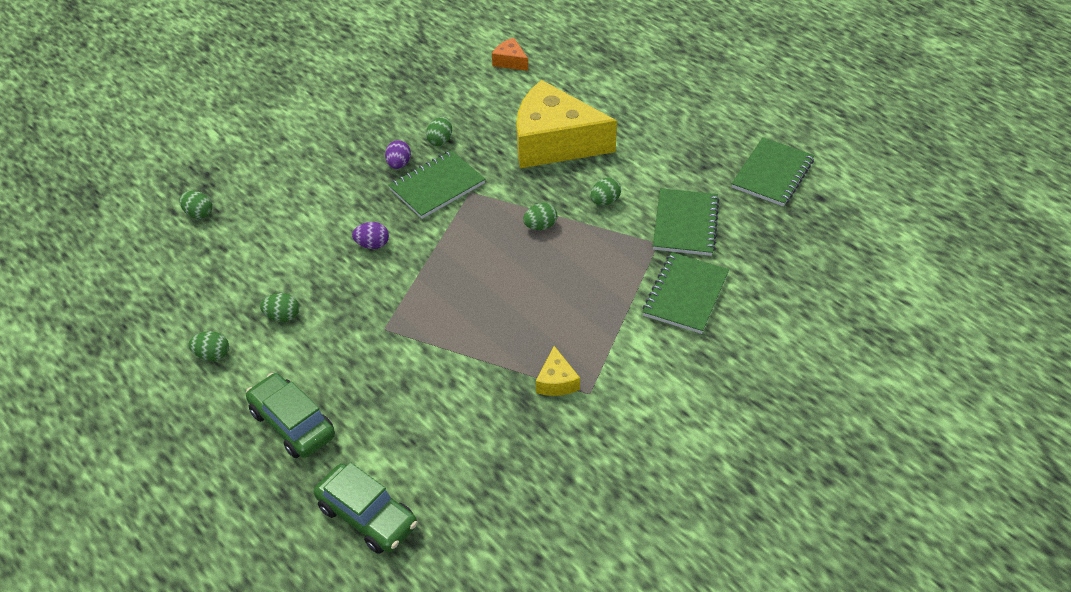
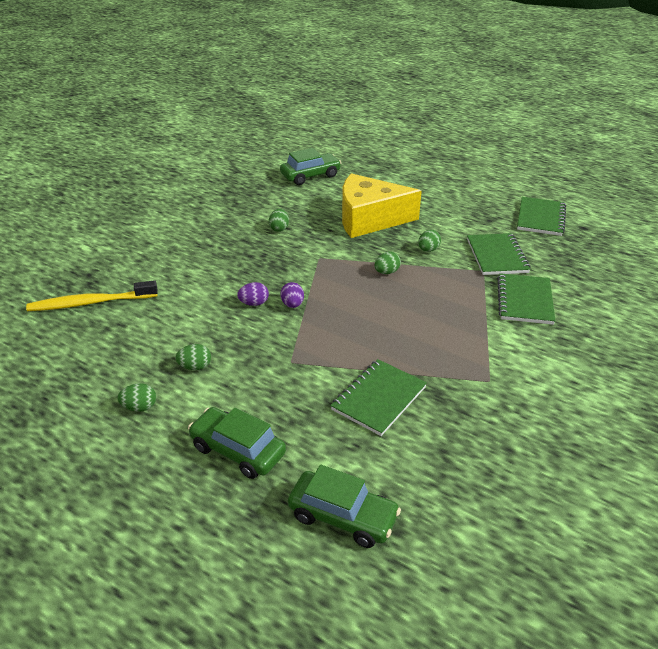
camera: 15 degrees left, 10 degrees down
(198, 213) = (90, 303): green egg -> yellow toothbrush
(399, 164) = (252, 247): purple egg -> purple egg (292, 304)
(437, 186) = (290, 257): green notebook -> green notebook (379, 398)
(510, 61) = (310, 176): orange cheese -> green car
(556, 381) = (457, 377): yellow cheese -> none

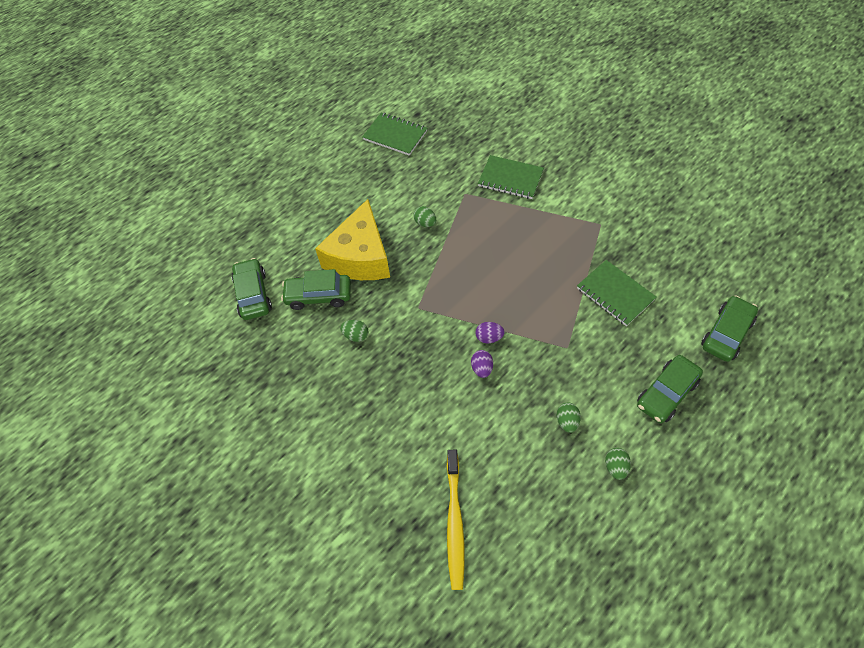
camera: 75 degrees left, 20 degrees up
(318, 205) = (318, 296): none -> green car
(386, 272) = (453, 259): green egg -> none
(497, 256) = (446, 179): green notebook -> none

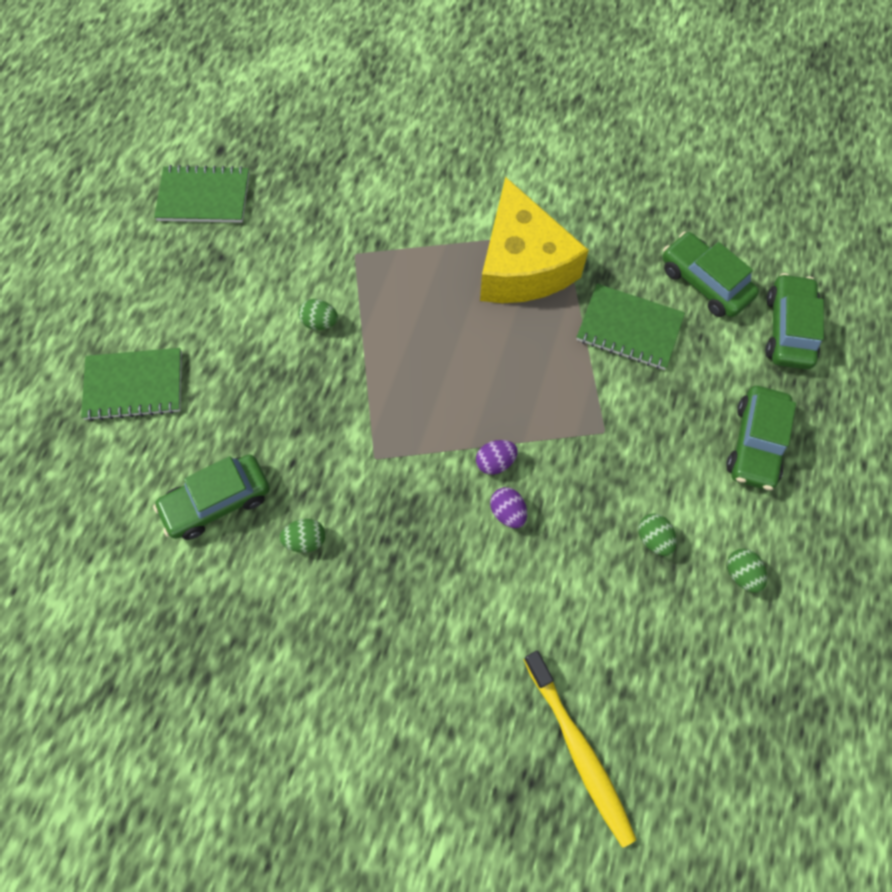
camera: 30 degrees left, 10 degrees up
(253, 294) = (112, 542): green car -> green car (704, 282)
(360, 257) = (249, 413): yellow cheese -> yellow cheese (522, 265)
(510, 179) = (408, 207): green notebook -> green notebook (134, 385)

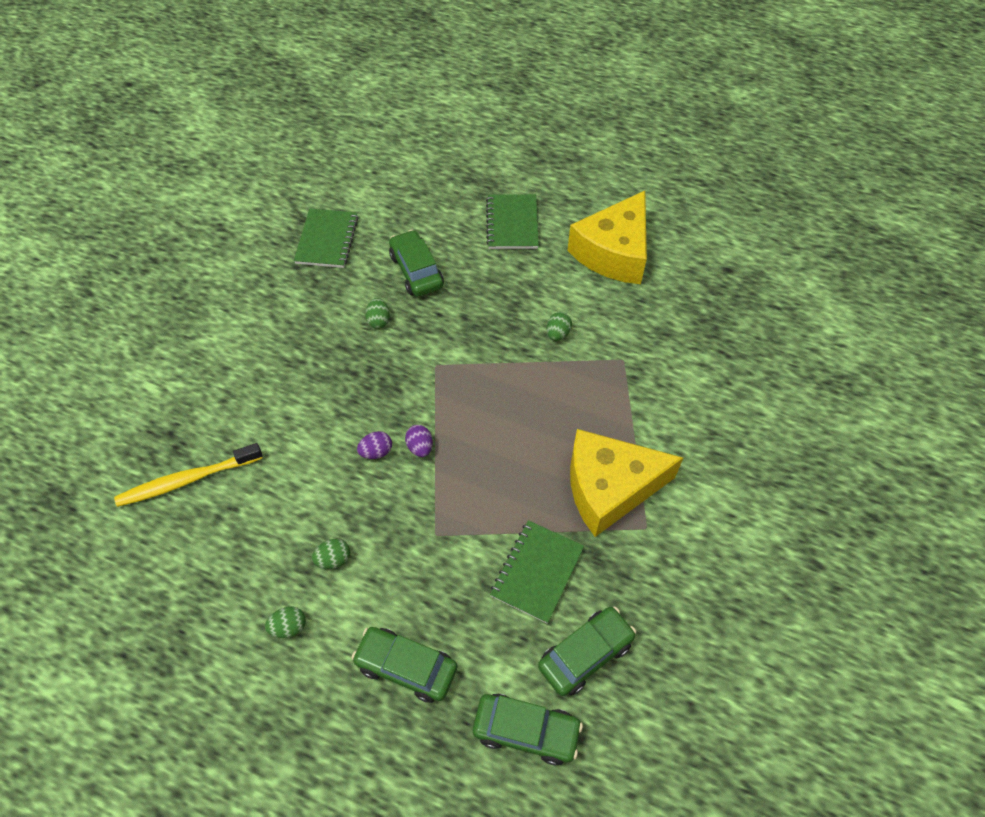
camera: 95 degrees right, 10 degrees down
(190, 265) = (613, 252): none -> yellow cheese
(204, 197) = (679, 259): green notebook -> green notebook (327, 240)

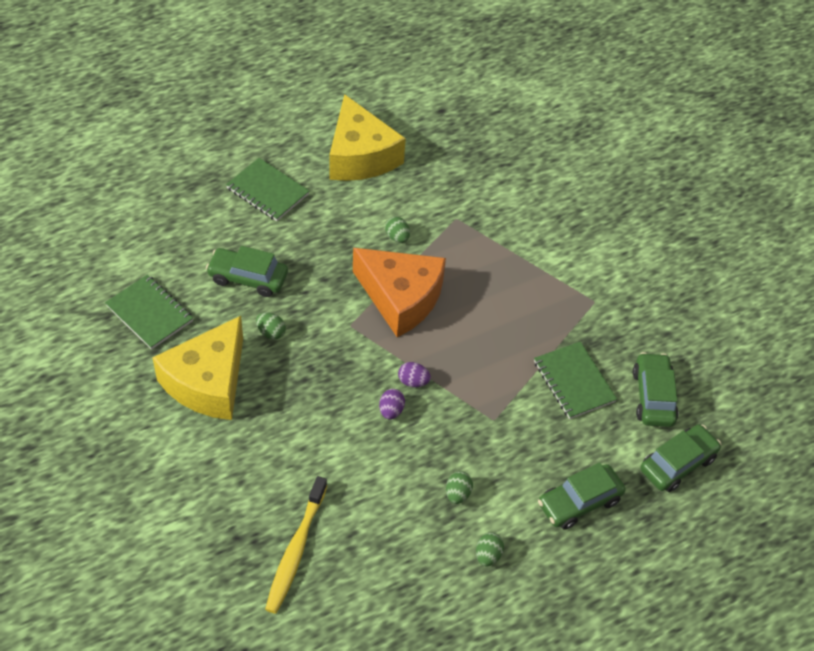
camera: 55 degrees left, 5 degrees down
(497, 379) = (401, 298): none -> orange cheese
(609, 488) = (548, 299): yellow cheese -> yellow cheese (208, 382)

